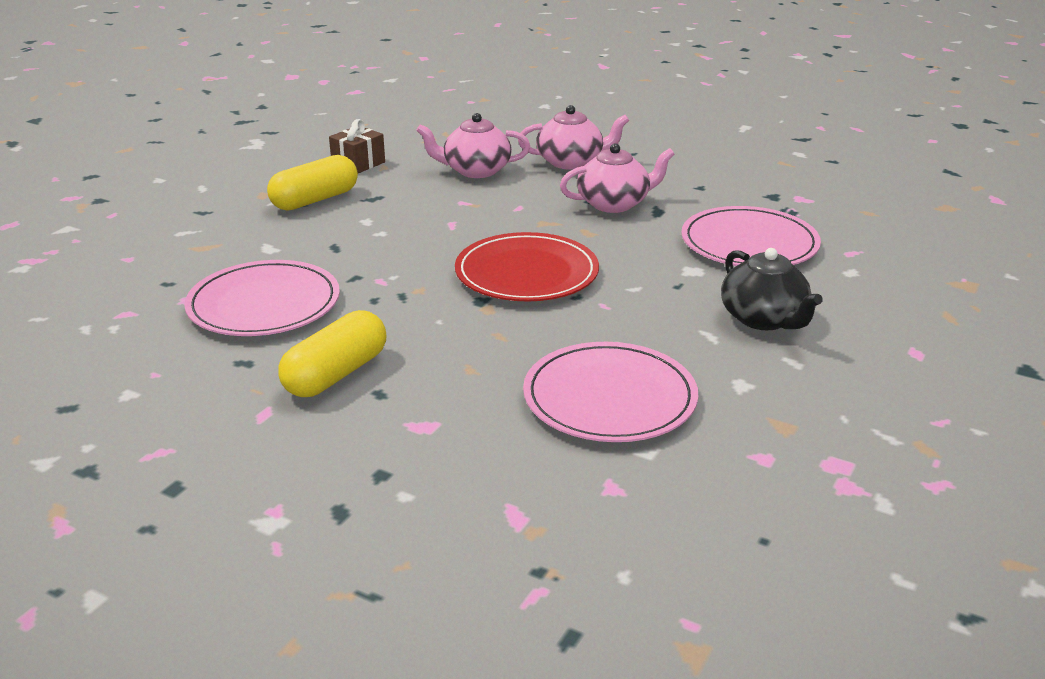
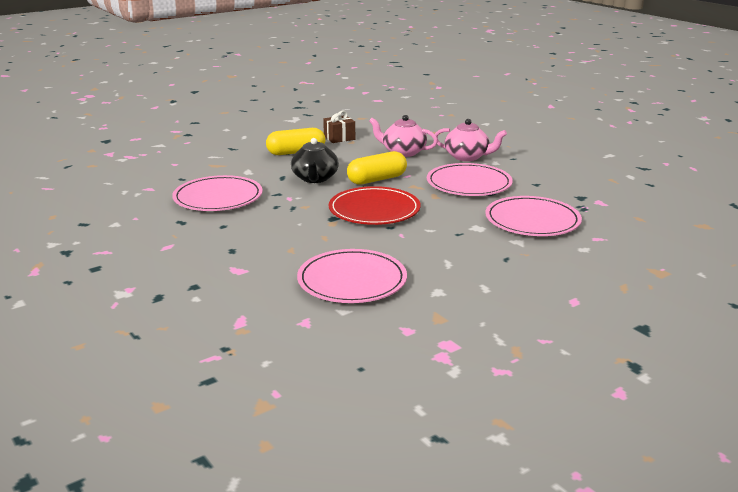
camera: 25 degrees right, 5 degrees down
(336, 374) = (220, 237): yellow capsule -> yellow capsule (377, 179)
(614, 204) = (469, 183): pink teapot -> pink plate
(764, 319) = (493, 262): black teapot -> black teapot (315, 178)

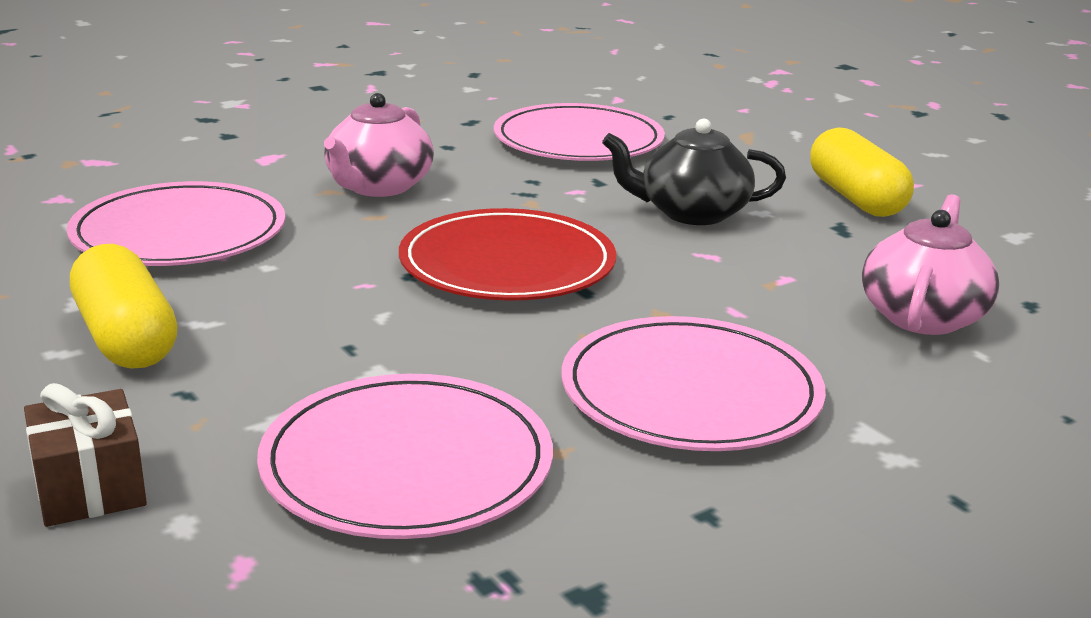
camera: 90 degrees right, 0 degrees up
(339, 138) = (993, 242): brown gift -> brown gift (90, 488)
(377, 179) = (698, 274): yellow capsule -> yellow capsule (126, 338)
(467, 157) = (931, 412): pink teapot -> pink teapot (378, 187)

